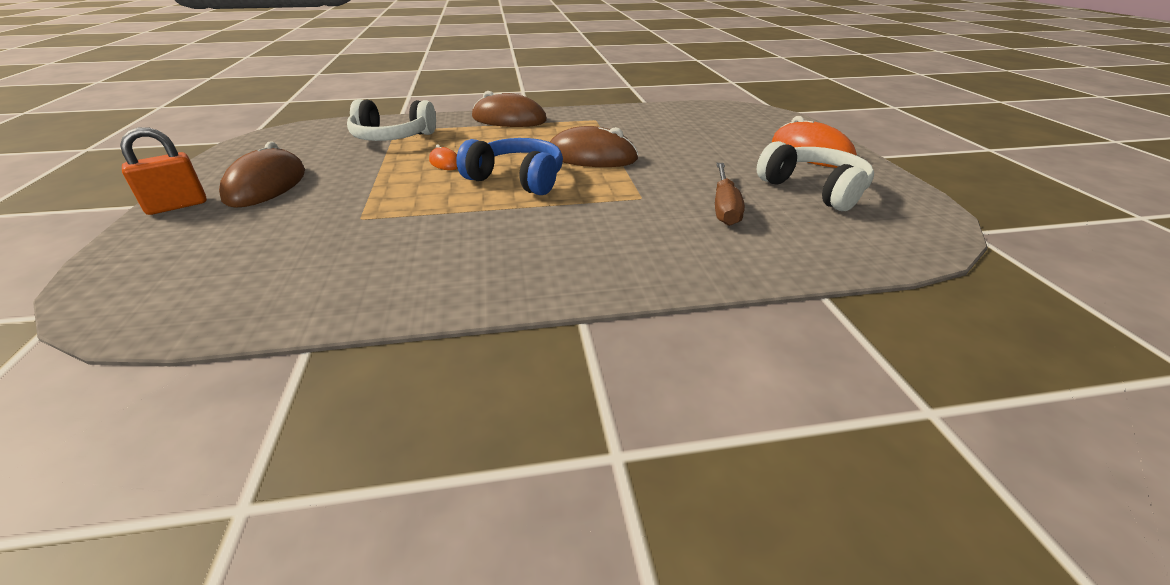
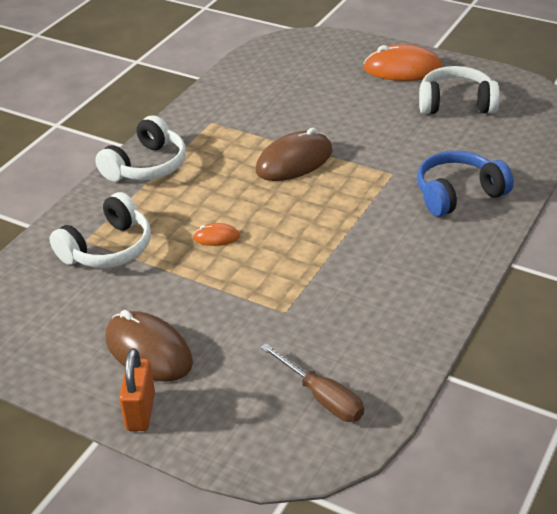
camera: 50 degrees left, 5 degrees up
(509, 119) = (147, 166): brown mouse -> white headphones
(517, 179) = (297, 213): blue headphones -> blue headphones (458, 194)
(724, 207) = (441, 149): brown screwdriver -> brown screwdriver (322, 397)

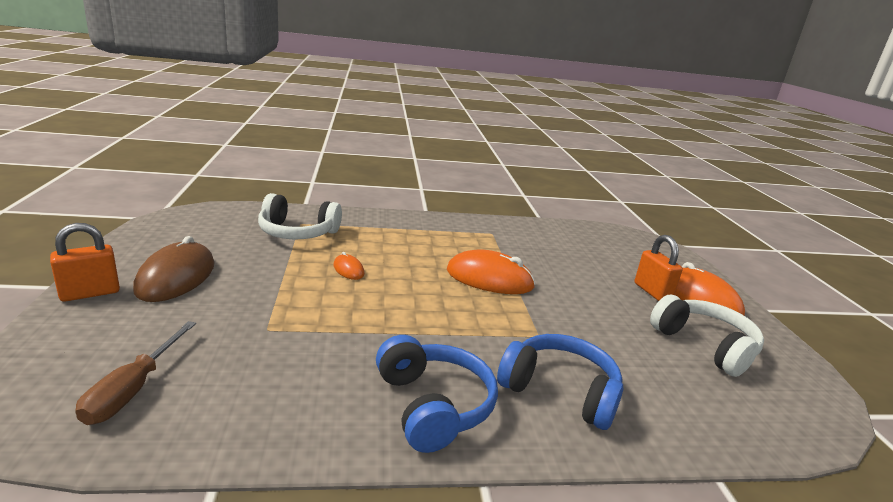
camera: 50 degrees right, 15 degrees down
(147, 166) = (409, 223): white headphones -> none
(294, 161) = (489, 279): brown mouse -> orange mouse
(376, 86) = (652, 292): none -> orange padlock
(435, 256) = (433, 405): none -> blue headphones

